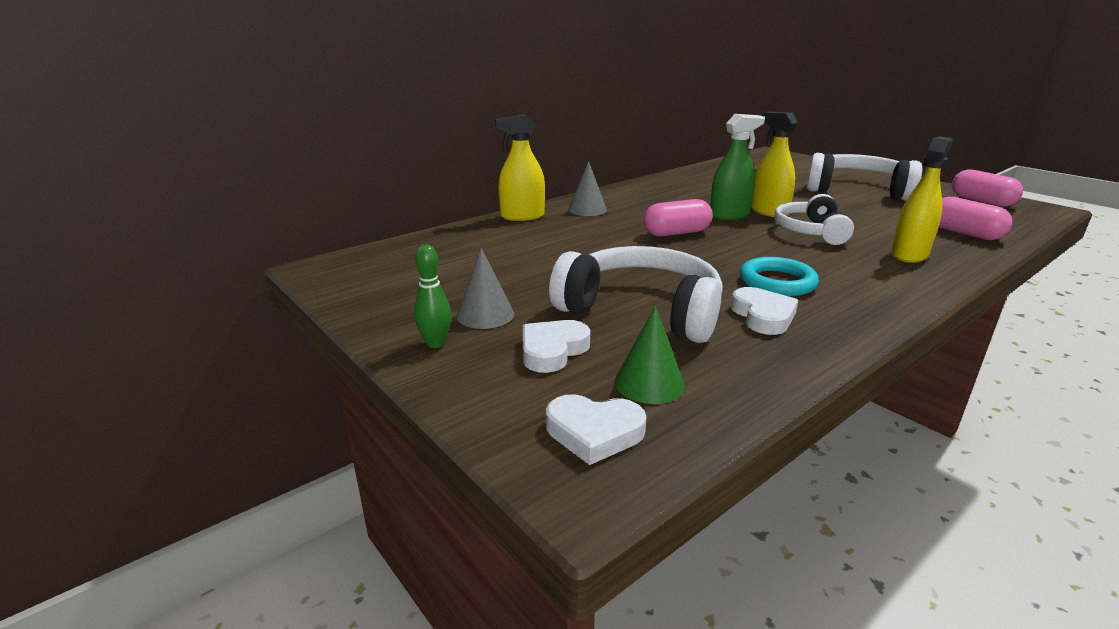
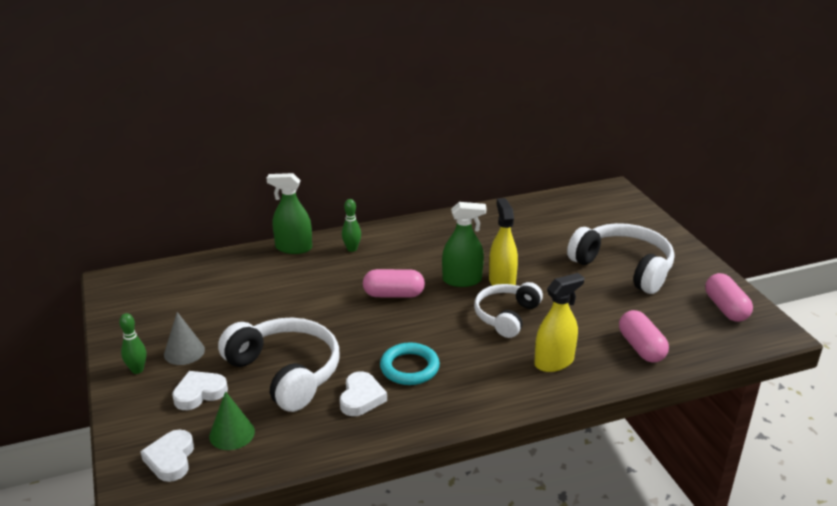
camera: 20 degrees right, 5 degrees up
(522, 216) = (293, 248): yellow spray bottle -> green spray bottle
(587, 209) = (352, 249): grey cone -> green bowling pin
(594, 433) = (170, 459): white heart -> white heart turned 60 degrees clockwise

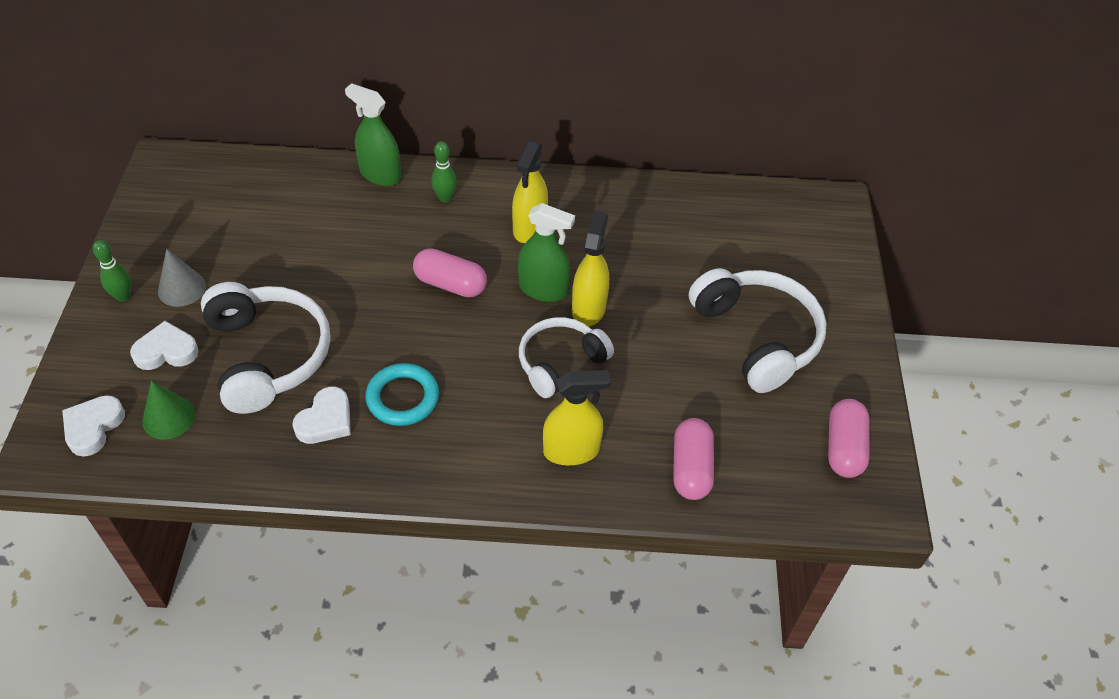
camera: 20 degrees right, 20 degrees up
(425, 250) = (529, 228): none -> yellow spray bottle

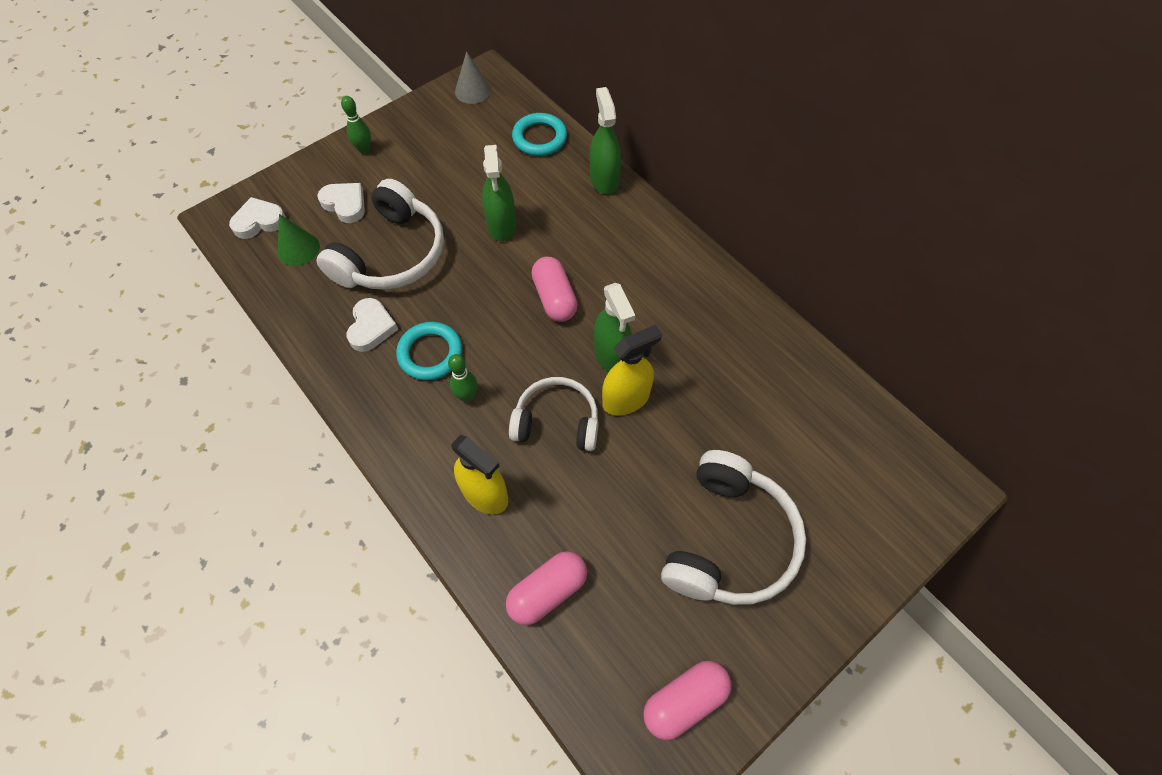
camera: 50 degrees right, 10 degrees up
(182, 288) = (399, 169): grey cone -> grey cone (473, 91)
(283, 179) = (539, 138): none -> turquoise ring
(326, 420) = (371, 327): white heart -> white heart turned 75 degrees counterclockwise
(337, 265) = (501, 225): none -> green spray bottle
(445, 198) = (627, 230): green bowling pin -> green bowling pin (467, 396)
(529, 228) = (659, 300): yellow spray bottle -> none

